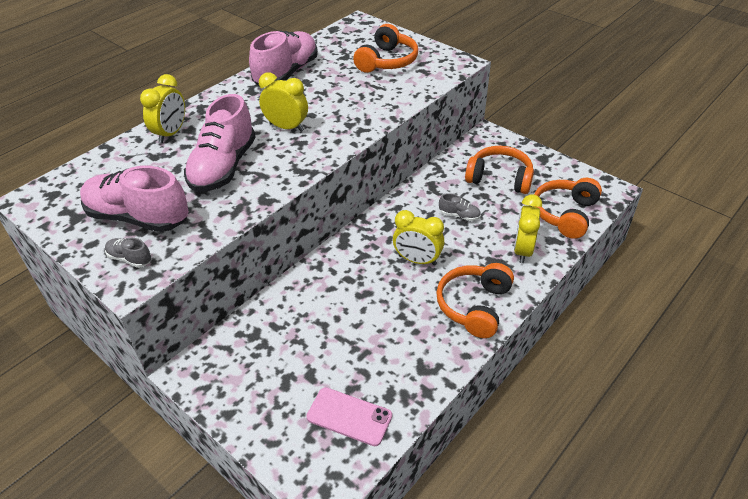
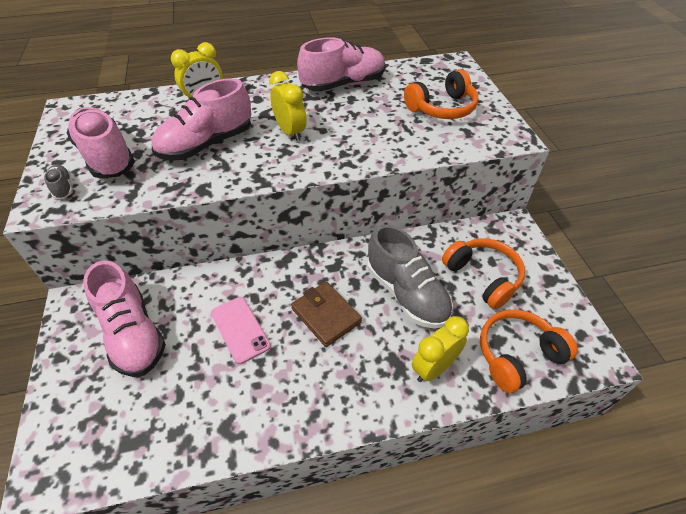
camera: 35 degrees right, 5 degrees up
(276, 359) = (133, 334): none -> pink shoe
(349, 416) = (127, 428): pink phone -> pink phone (240, 329)
(417, 260) = (326, 315): yellow clock -> brown wallet
(459, 215) = (406, 293): grey shoe -> grey shoe, size x2.33
(474, 306) = (330, 396): orange headphones -> none

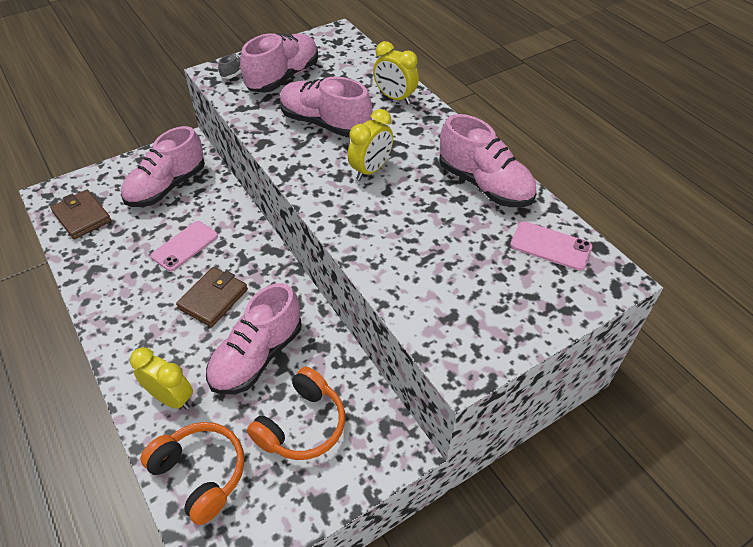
camera: 70 degrees right, 0 degrees up
(121, 437) = (82, 217): none -> brown wallet
(406, 293) = (257, 356): grey shoe -> pink shoe
(418, 76) = (550, 246): none -> pink phone
(442, 108) = (488, 283): orange headphones -> none

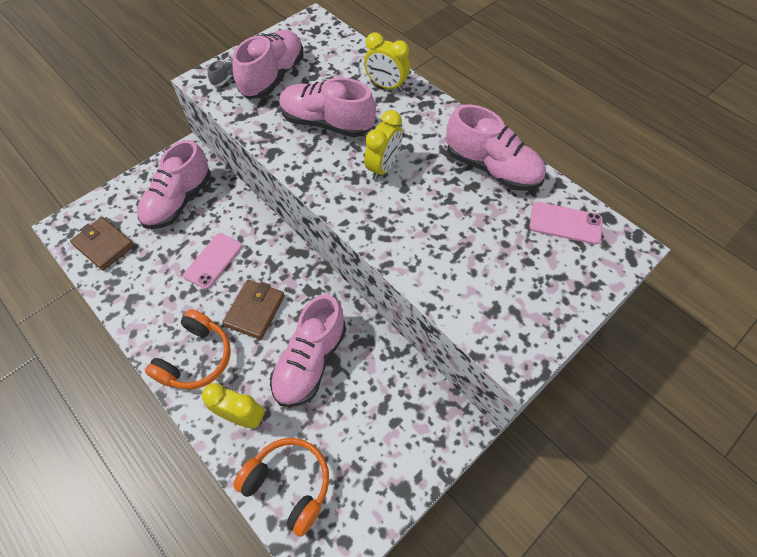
camera: 10 degrees left, 10 degrees up
(302, 425) = (368, 421): orange headphones -> orange headphones (196, 358)

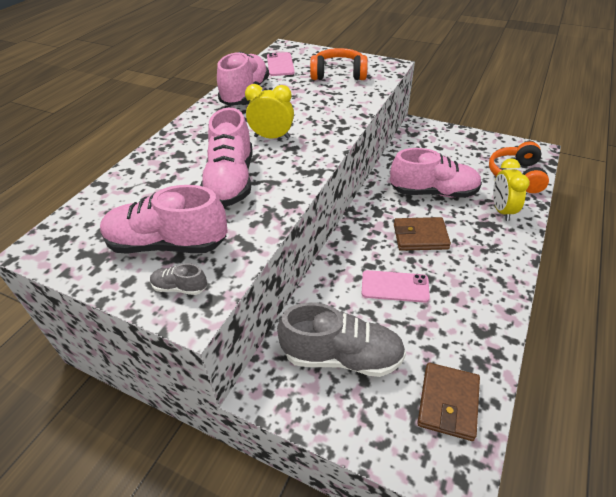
camera: 110 degrees left, 15 degrees down
(179, 201) = (342, 356): pink shoe -> grey shoe
(196, 358) = (488, 254): orange headphones -> orange headphones (338, 74)
(386, 86) = (161, 160): yellow clock -> none

